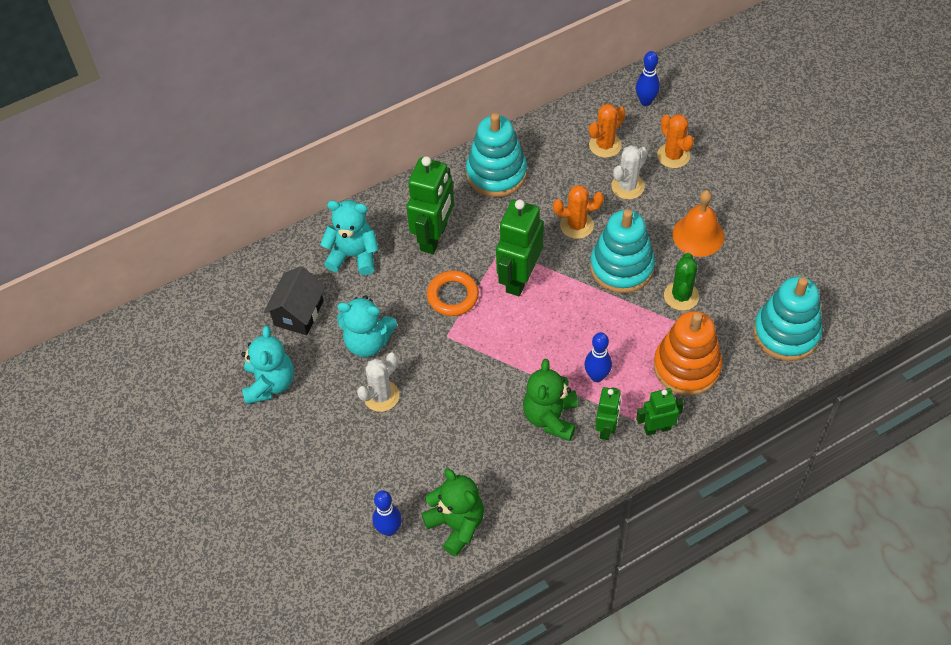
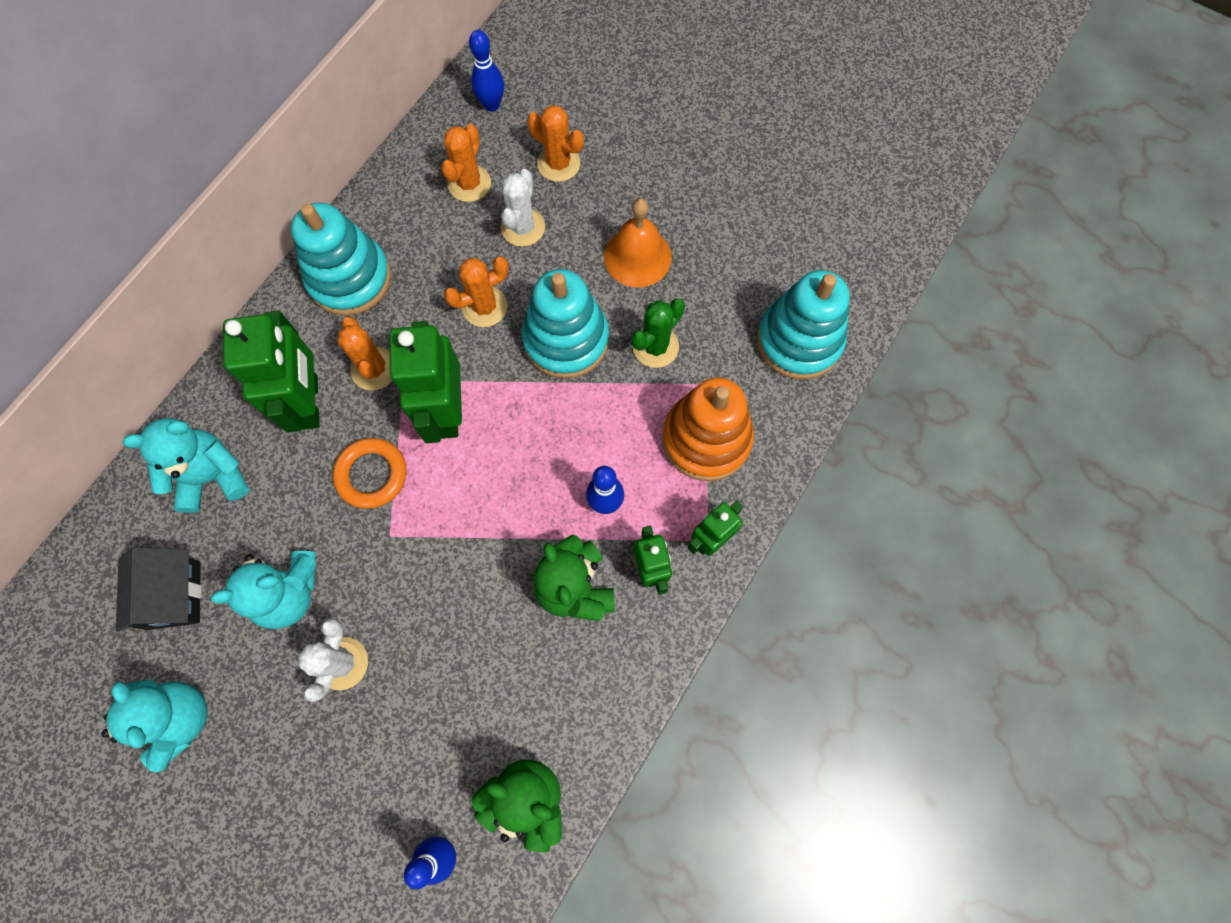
camera: 30 degrees left, 15 degrees up
(485, 234) = (374, 369): none -> orange cactus
(681, 296) = (655, 347): green cactus -> green cactus turned 60 degrees clockwise

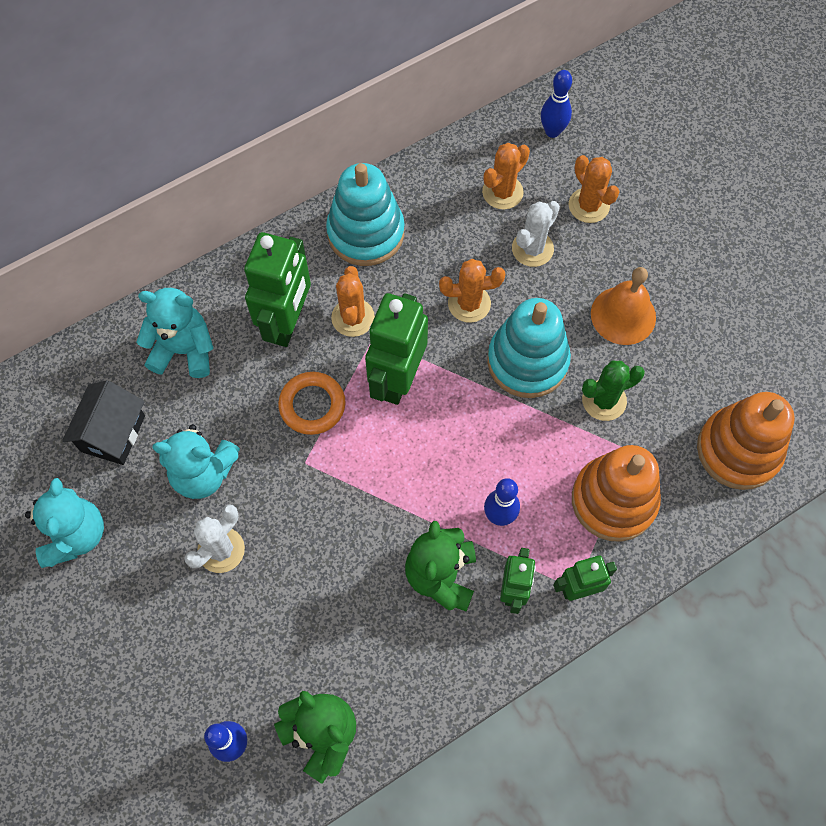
camera: 25 degrees right, 5 degrees down
(799, 340) = (738, 450): turquoise stacking toy -> orange stacking toy

